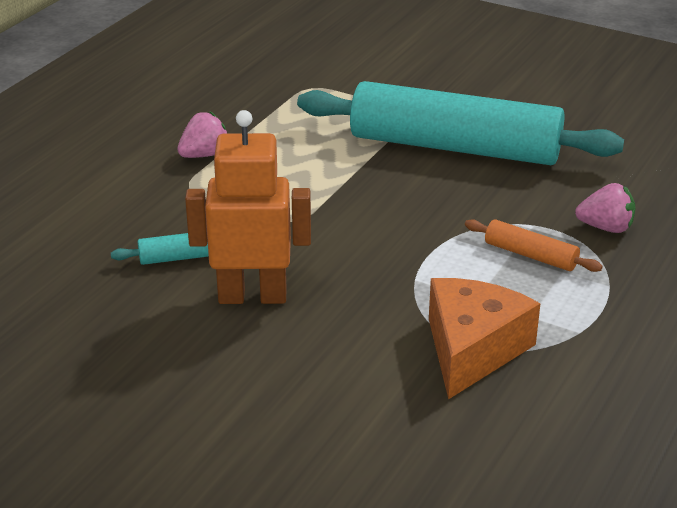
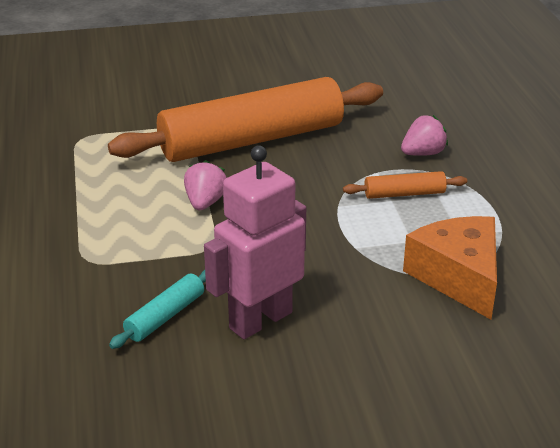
camera: 40 degrees left, 0 degrees up
(204, 155) = (65, 228): pink strawberry -> pink strawberry (205, 202)
(252, 296) = (260, 320): orange robot -> pink robot
(455, 147) = (251, 140): turquoise rolling pin -> orange rolling pin

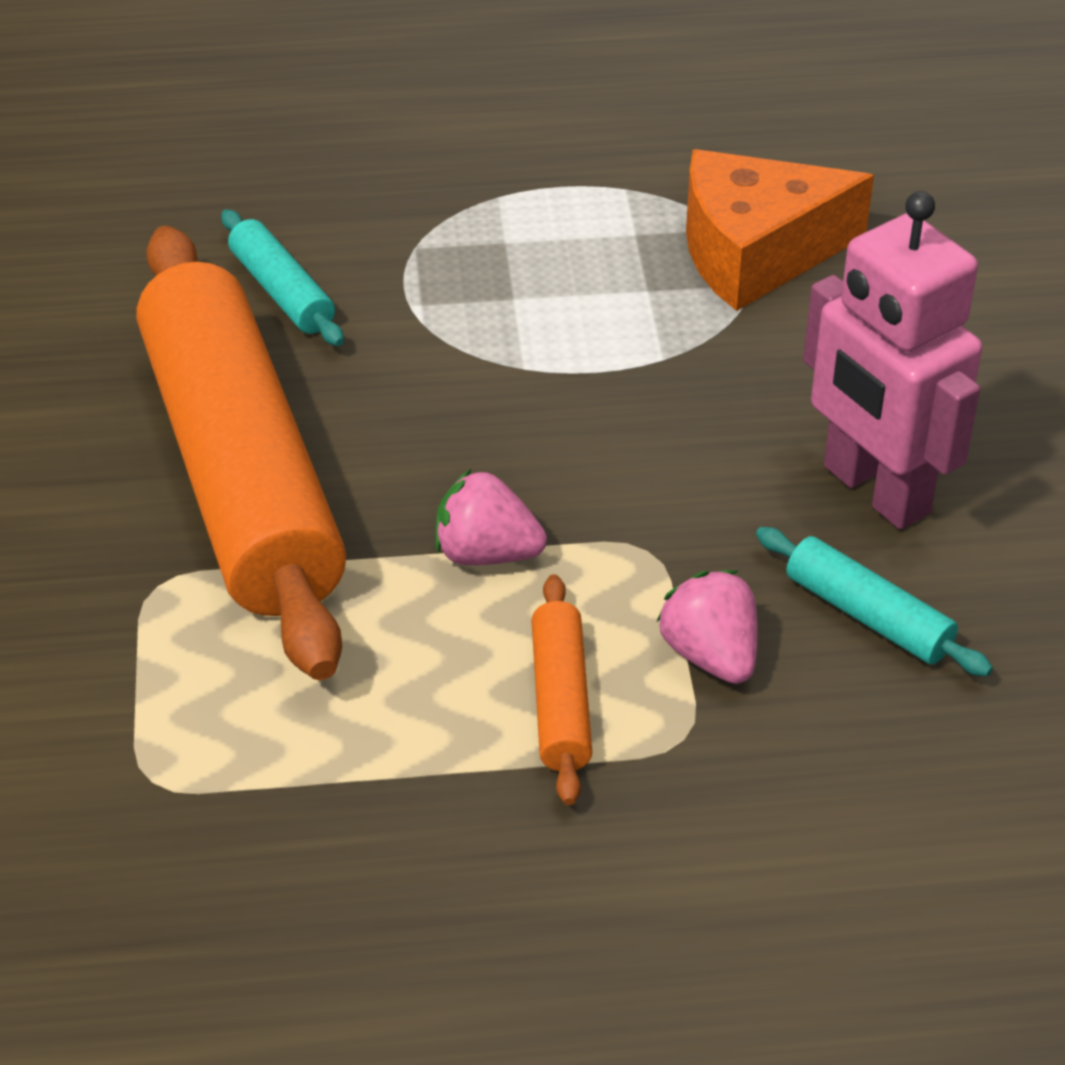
camera: 85 degrees left, 10 degrees up
(377, 139) = (282, 292): none -> turquoise rolling pin
(404, 194) = (495, 280): orange rolling pin -> orange rolling pin (561, 701)
(423, 153) = (354, 240): pink strawberry -> pink strawberry (710, 655)

